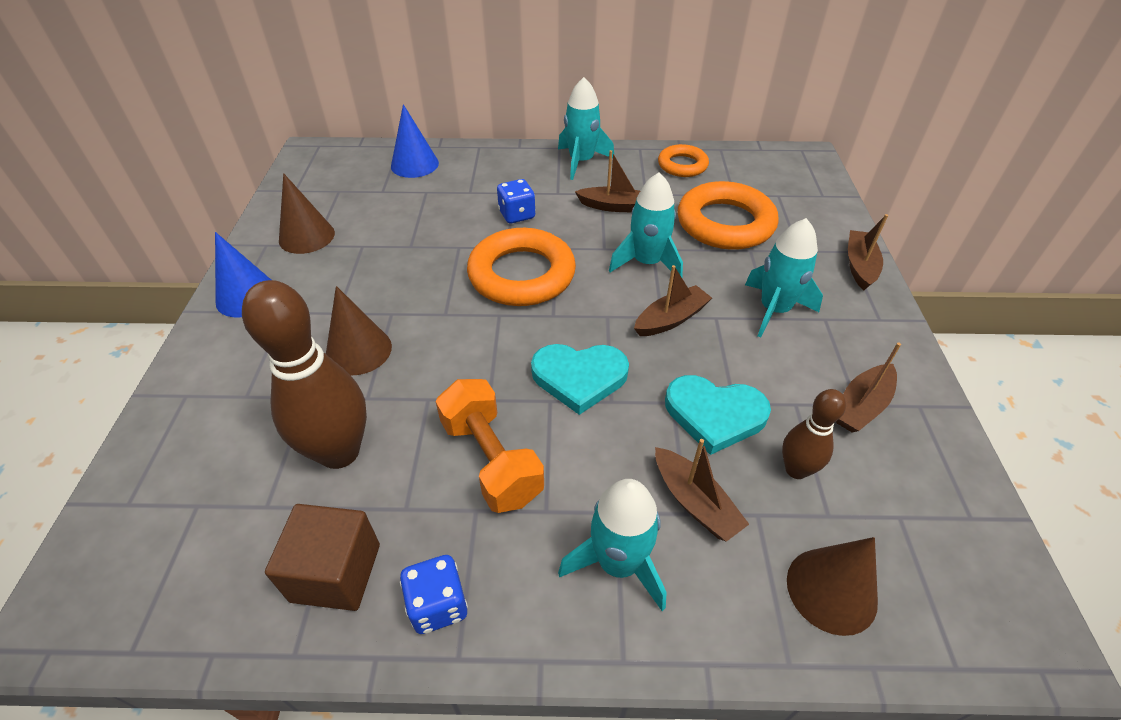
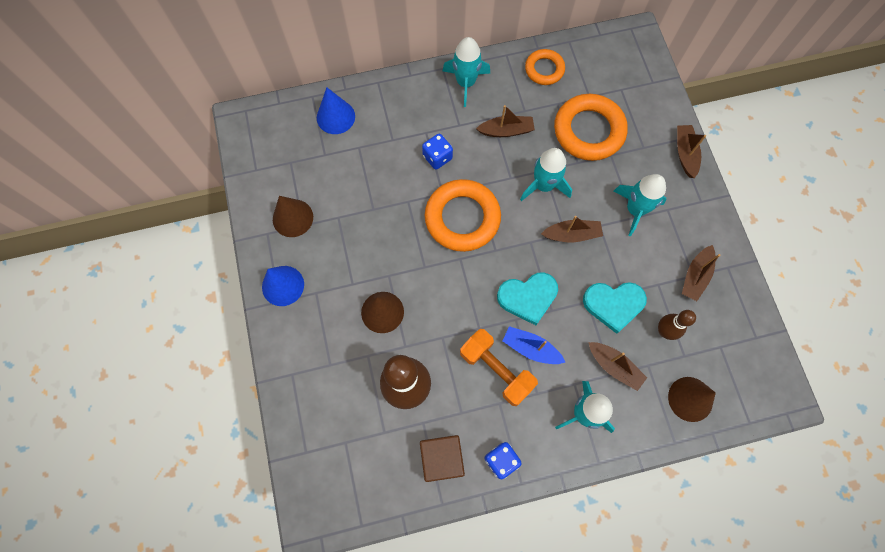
camera: 15 degrees left, 25 degrees up
(559, 443) = (531, 348): none -> blue boat
(671, 319) = (572, 234): brown boat -> brown boat turned 45 degrees clockwise

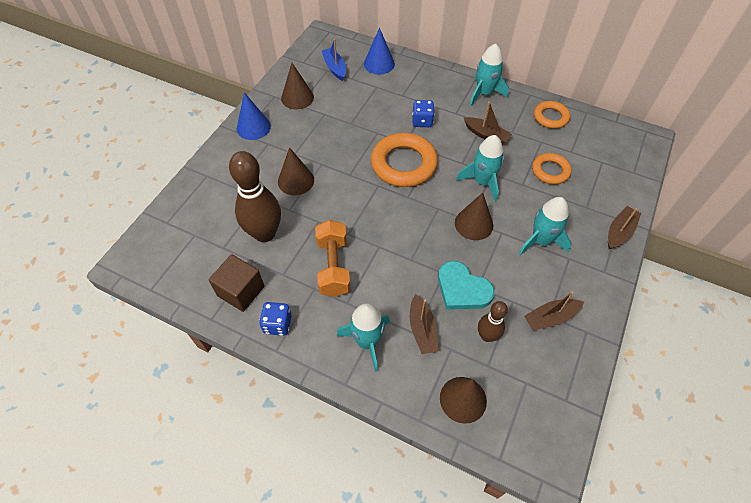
camera: 40 degrees right, 15 degrees down
(528, 297) = (401, 239): turquoise heart -> none
(531, 348) = (371, 271): blue boat -> blue boat (335, 68)
(572, 234) = (474, 224): brown boat -> brown cone
(588, 131) = (550, 171): orange ring -> orange ring, size x0.57

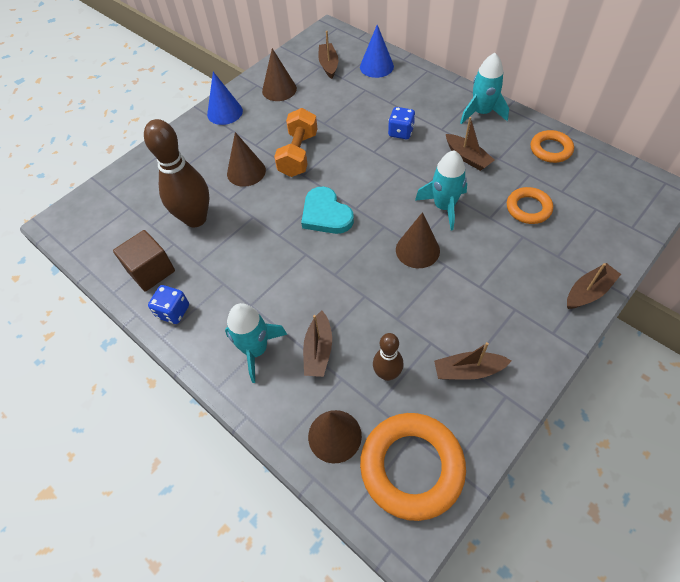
camera: 20 degrees right, 0 degrees up
(333, 266) = (251, 265): orange dumbbell -> orange dumbbell (298, 154)
(335, 68) = (328, 65): blue boat -> brown boat
(403, 164) = (364, 173): orange ring -> orange ring (412, 467)
(462, 289) = (378, 317): turquoise heart -> turquoise heart (326, 214)
(540, 241) = (488, 283): turquoise rocket -> none

